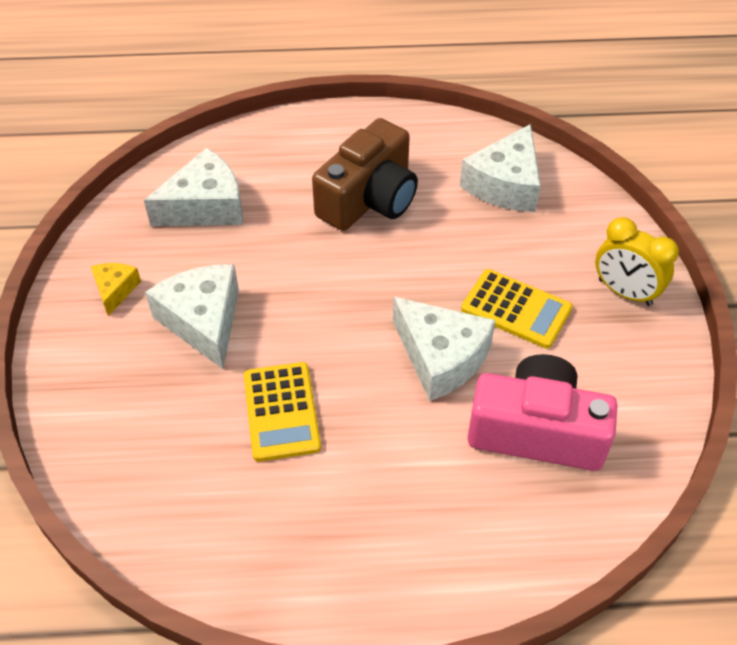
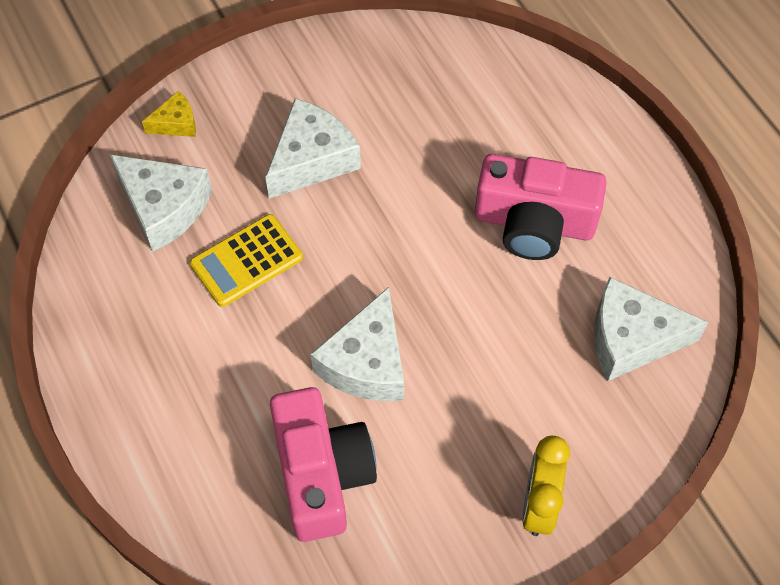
camera: 65 degrees right, 10 degrees up
(115, 290) = (311, 80): yellow cheese -> yellow cheese (176, 123)
(205, 206) = (444, 96): white cheese -> white cheese (163, 207)
(369, 199) = (534, 223): brown camera -> pink camera
(516, 309) = (460, 407): yellow calculator -> none

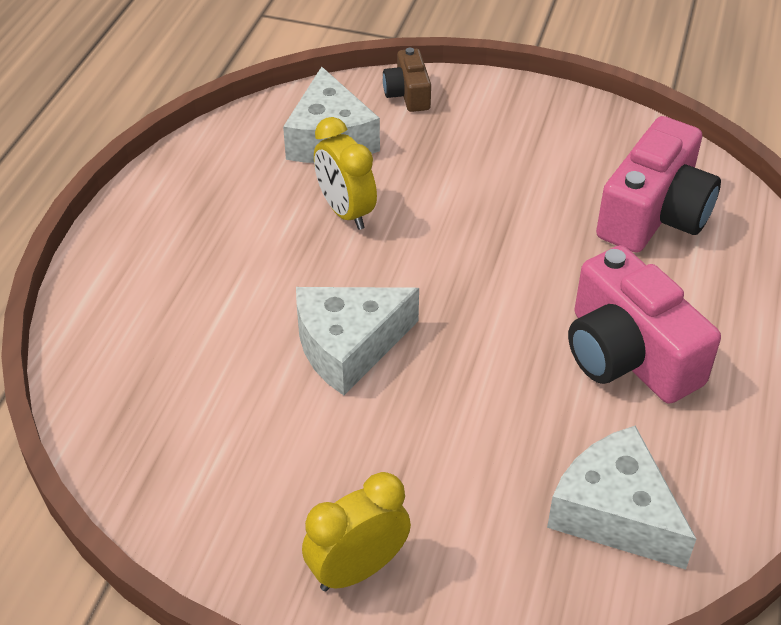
camera: 45 degrees right, 15 degrees down
(176, 123) = (408, 94): yellow cheese -> brown camera
(246, 261) = (345, 212): yellow calculator -> yellow clock
(312, 159) = (484, 181): white cheese -> none
(321, 474) = (212, 393): pink camera -> pink camera (654, 214)

